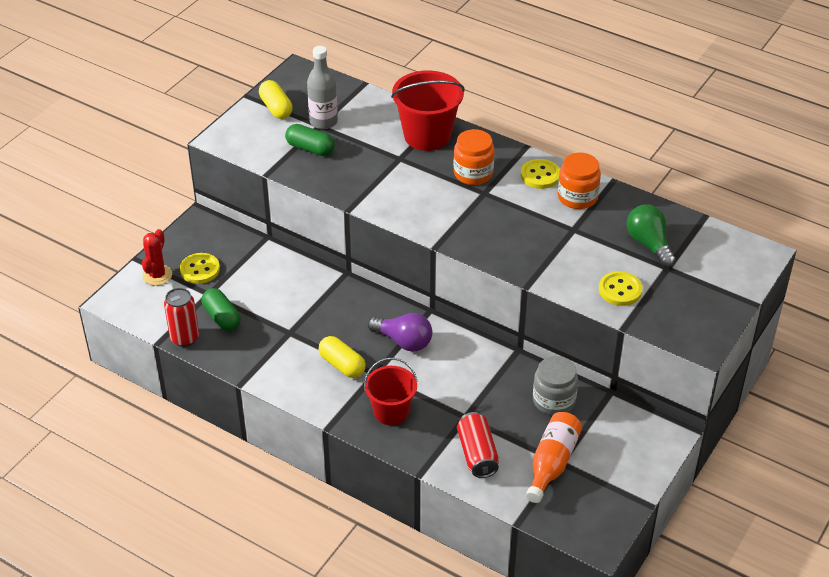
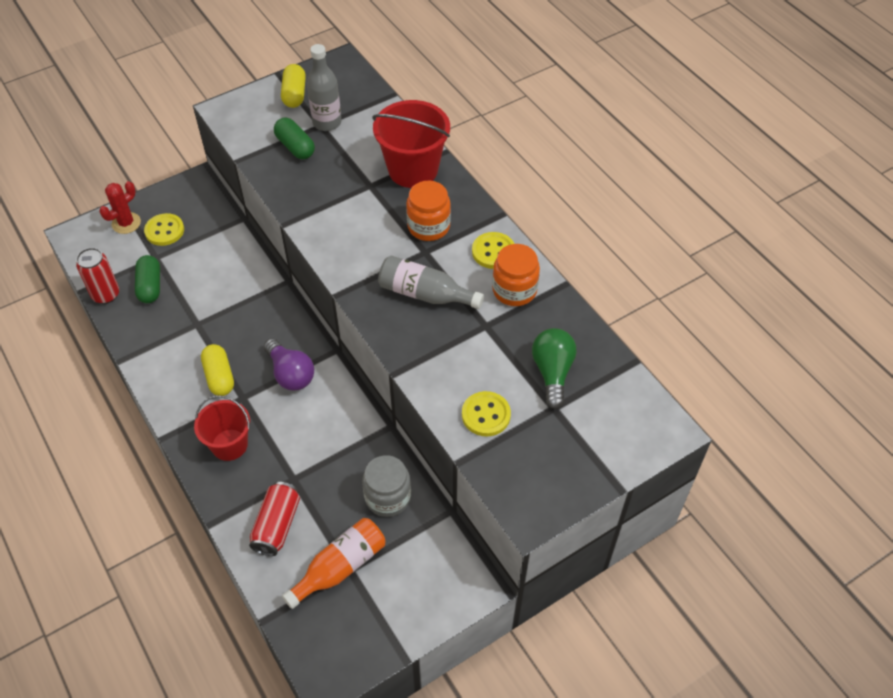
camera: 25 degrees right, 10 degrees up
(508, 223) = (425, 294): none -> grey bottle

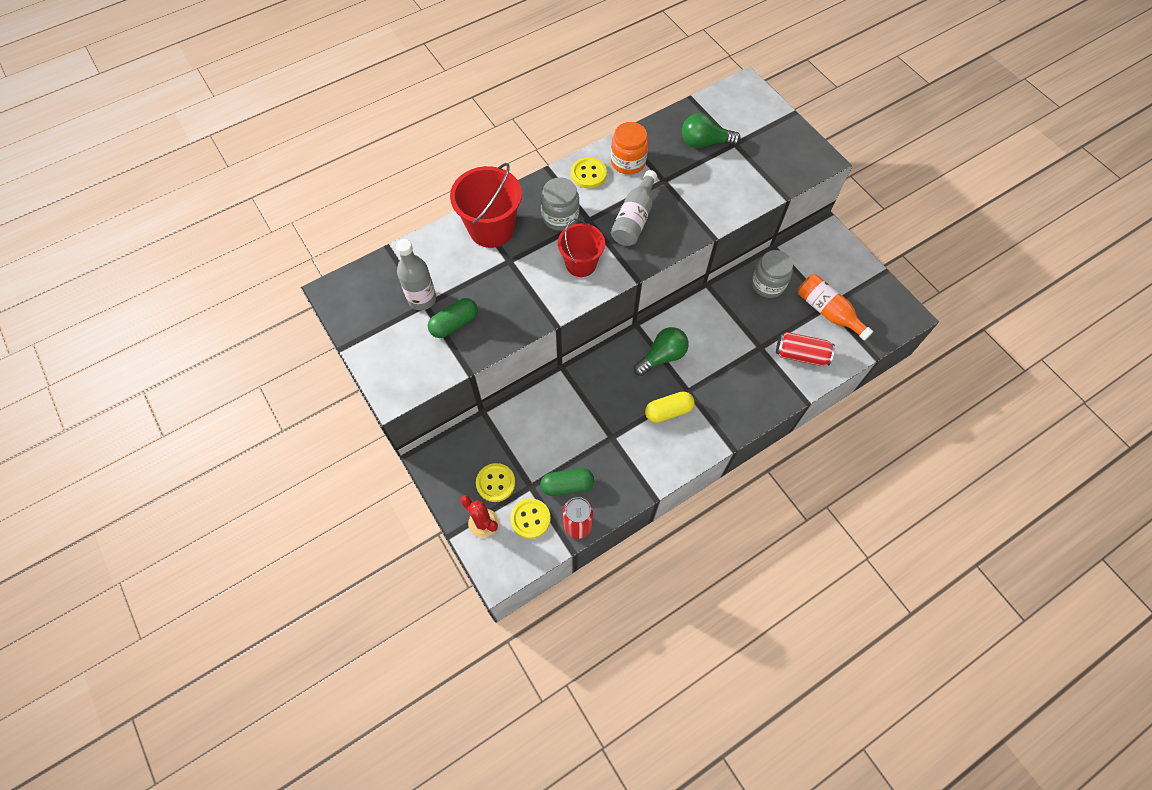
camera: 90 degrees left, 10 degrees up
(229, 445) = (734, 396): red bucket -> red bucket (581, 264)
(290, 374) = (662, 357): purple light bulb -> green light bulb
(294, 94) = (376, 330): yellow capsule -> none
(428, 226) = (560, 217): orange jar -> grey jar
(486, 415) = (745, 182): yellow button -> yellow button (530, 519)

